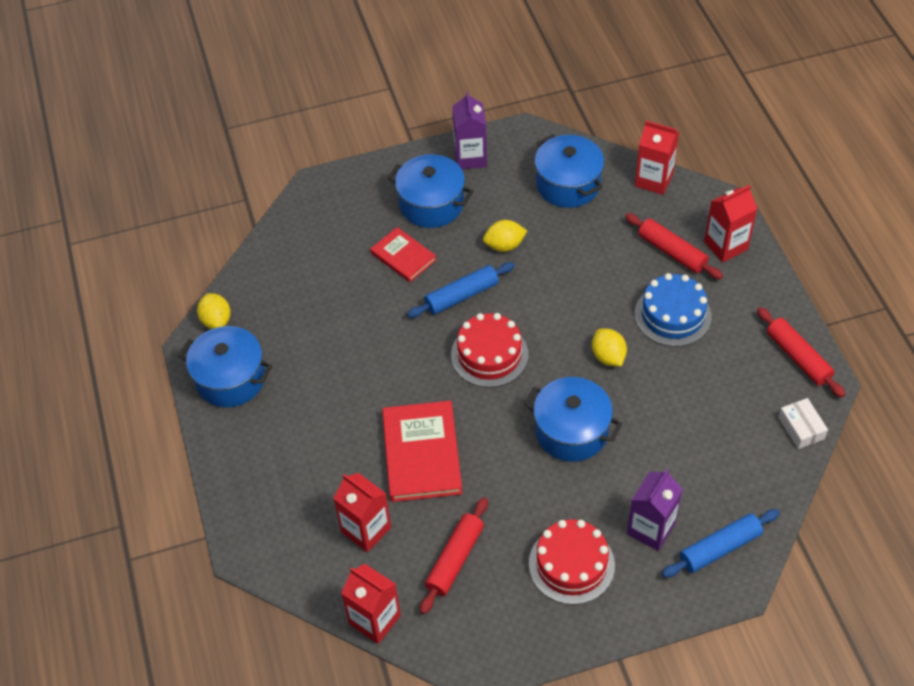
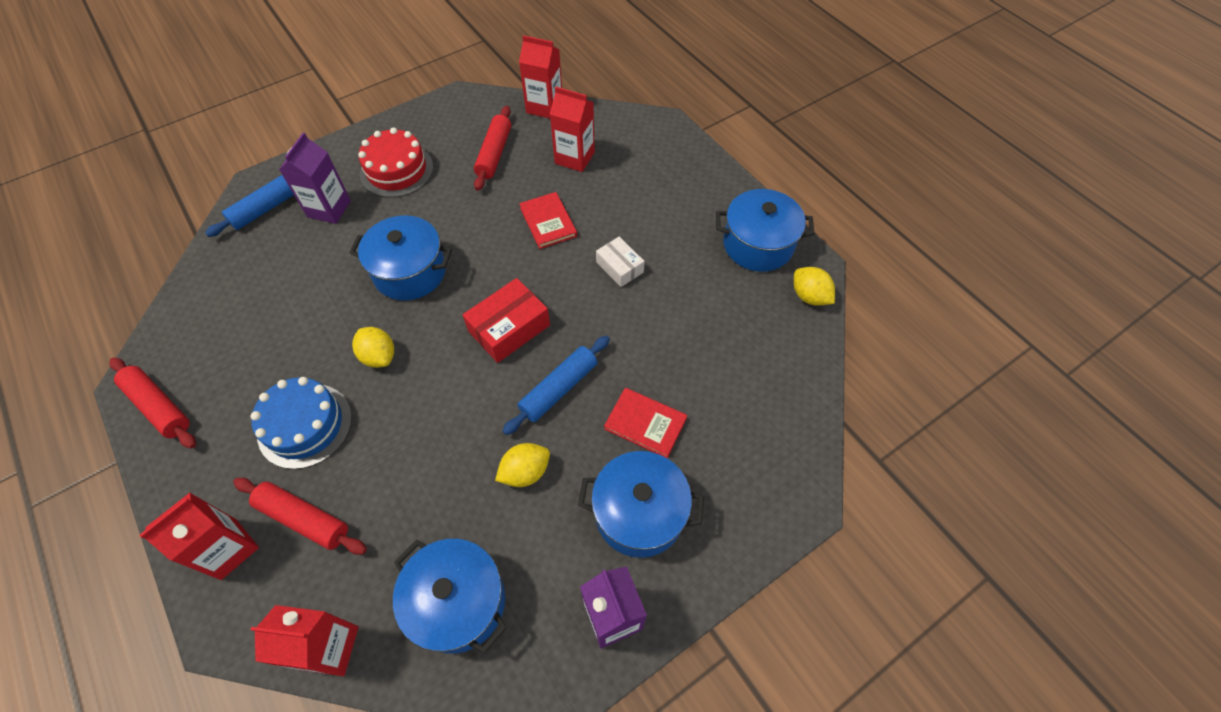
camera: 160 degrees right, 5 degrees up
(421, 453) = (548, 222): red book -> red book, size x0.60
(489, 355) = (509, 328): red cake -> red box
(801, 428) = (172, 327): white box -> white box (619, 267)

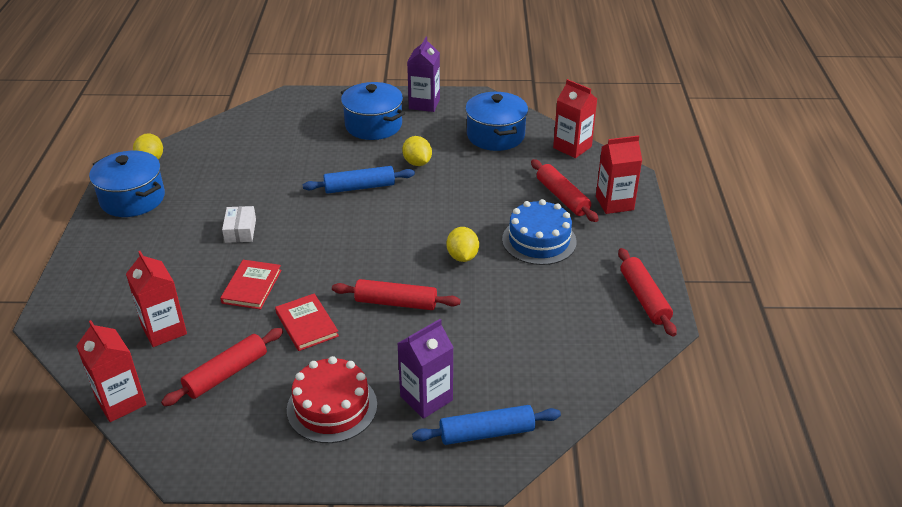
camera: 145 degrees left, 20 degrees down
(410, 272) = (396, 303): blue pot -> red rolling pin
(509, 328) = (357, 231): red box -> none
(525, 472) = (417, 163): yellow lemon -> yellow lemon turned 60 degrees clockwise
(645, 423) = (328, 152): red book -> red book (306, 324)

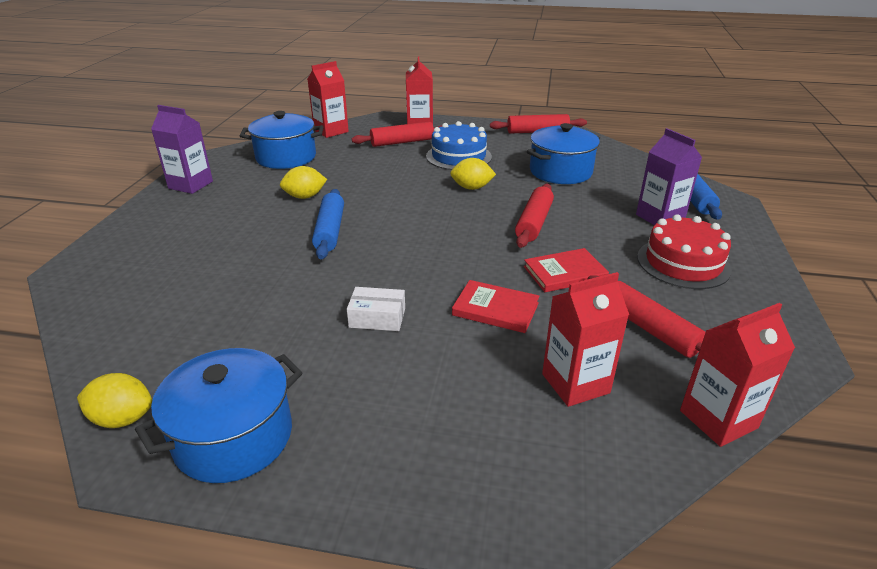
camera: 80 degrees left, 5 degrees down
(373, 125) = (207, 216): blue pot -> blue pot (560, 172)

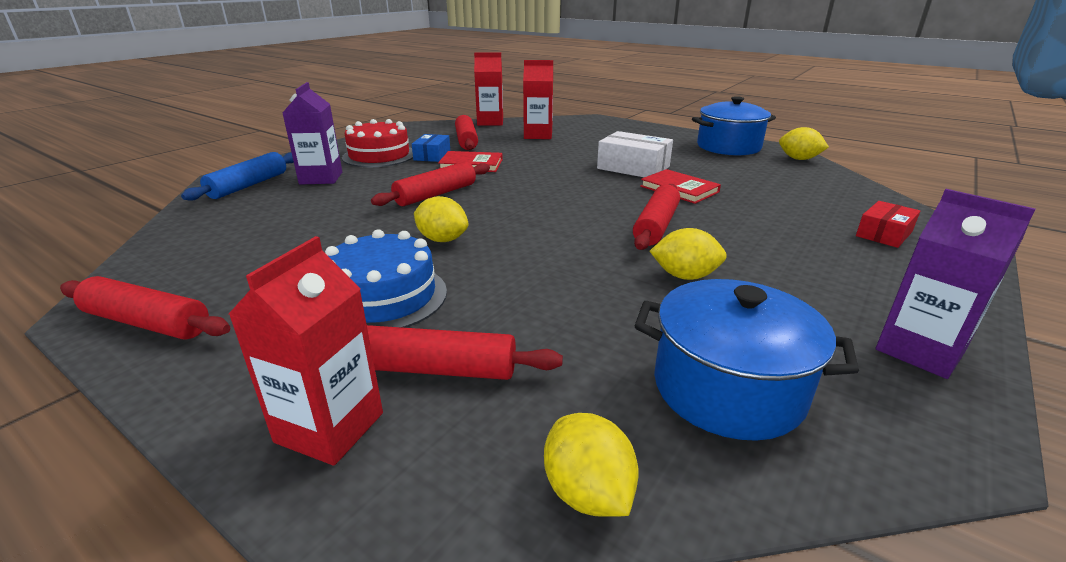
camera: 155 degrees left, 5 degrees down
(134, 265) = (883, 234): none -> red box
(330, 231) = (656, 226): blue rolling pin -> red rolling pin
(331, 131) = (587, 492): red carton -> yellow lemon
(377, 317) = (633, 167): white box -> white box, size x1.57
(495, 309) = (546, 159): red book -> red book (679, 189)
(560, 172) = (298, 236): blue pot -> none
(631, 279) = (432, 155): none -> blue box

